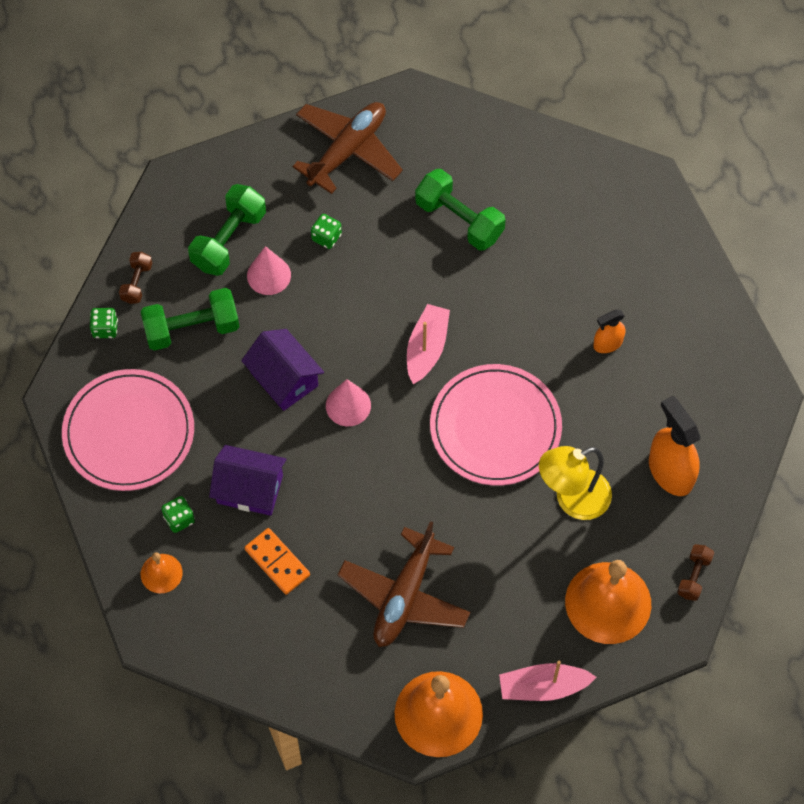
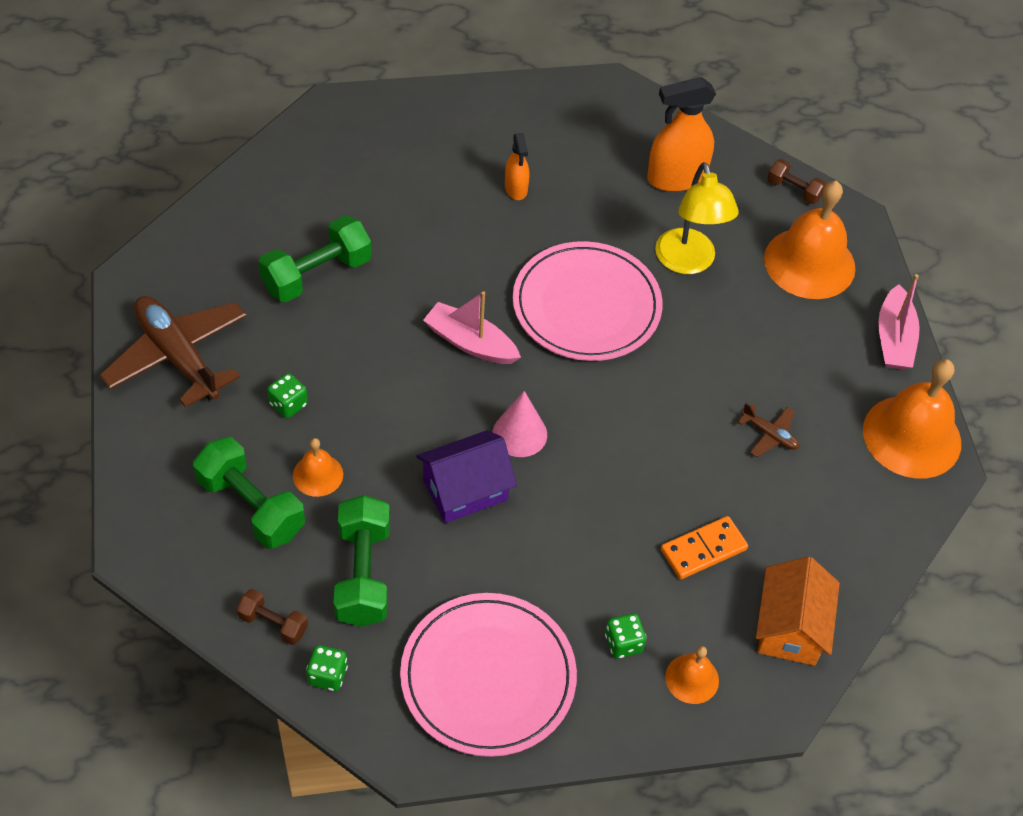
camera: 80 degrees left, 10 degrees down
(223, 638) = (790, 627): none -> orange house
(250, 489) = (602, 557): purple house -> none
(269, 275) = (318, 475): pink cone -> orange bell
(404, 596) = (769, 435): brown plane -> brown plane, size x0.45

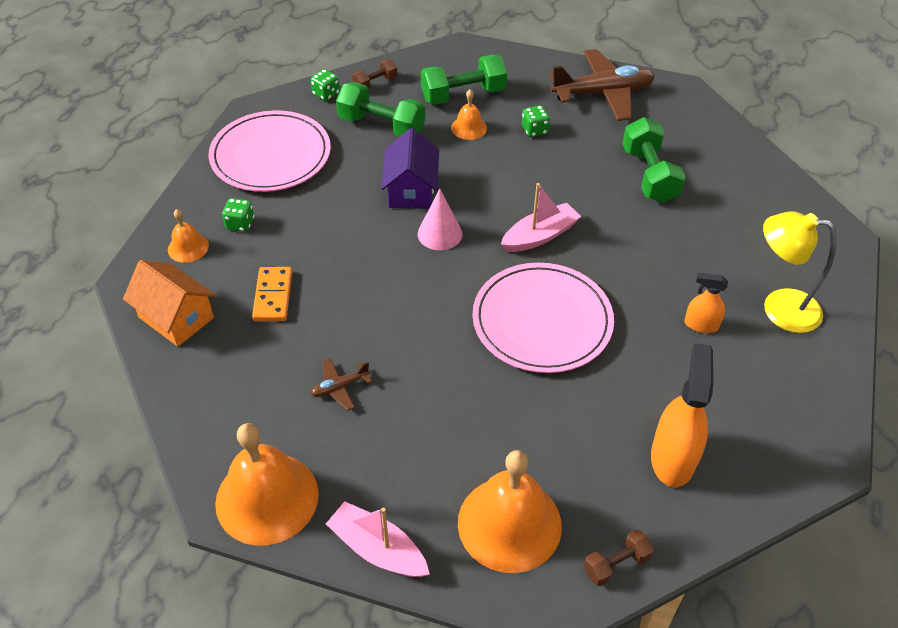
camera: 120 degrees right, 5 degrees down
(688, 262) = (557, 417): yellow lamp -> yellow lamp (779, 308)

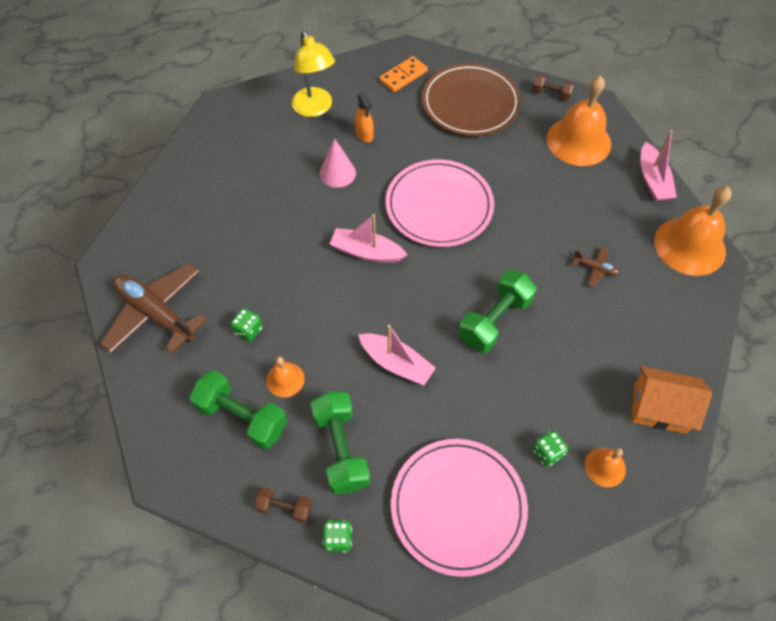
camera: 130 degrees left, 10 degrees up
(176, 317) = (659, 408): orange house -> orange house turned 75 degrees counterclockwise
(273, 296) = (579, 365): orange domino -> orange domino (403, 76)
(411, 190) = (396, 363): purple house -> pink boat
(440, 233) = (422, 311): pink cone -> pink cone (337, 173)
(649, 175) = (242, 228): green dumbbell -> green dumbbell (494, 320)
(672, 458) = (470, 103): orange spray bottle -> brown plate

